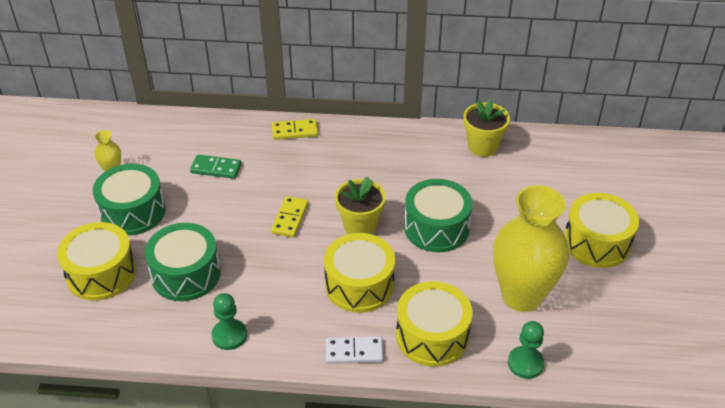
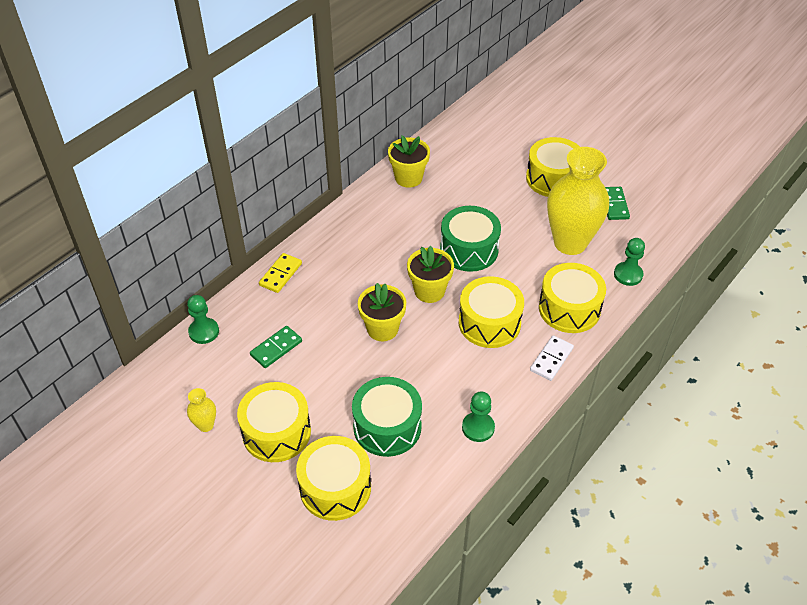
camera: 55 degrees left, 5 degrees up
(133, 212) = (276, 432): green drum -> yellow drum
(200, 123) = (204, 332): none -> green pawn
(290, 218) = (382, 329): yellow domino -> yellow flower pot
(615, 307) = (614, 205): none -> green domino

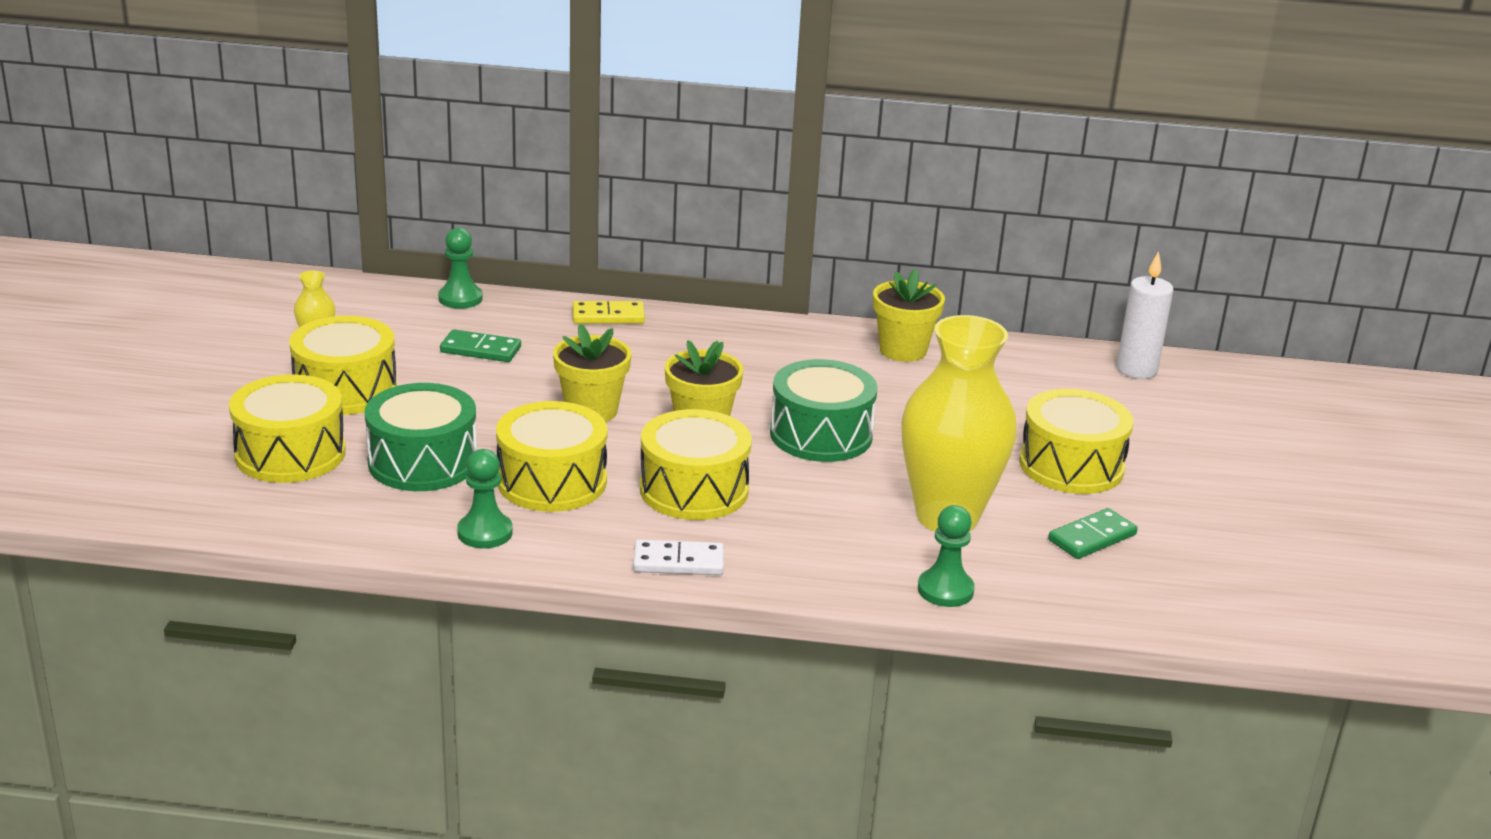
camera: 55 degrees right, 20 degrees down
(485, 111) = (1136, 370): none -> white candle
(569, 309) = (802, 552): yellow drum -> yellow drum (552, 481)

